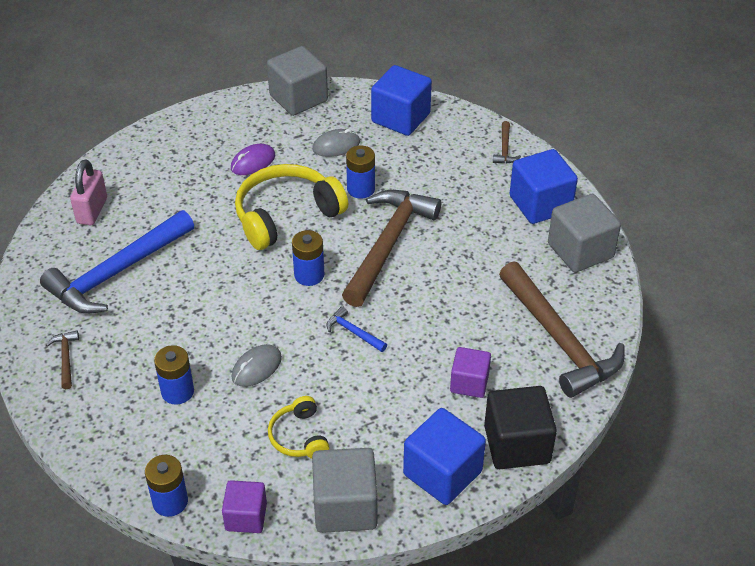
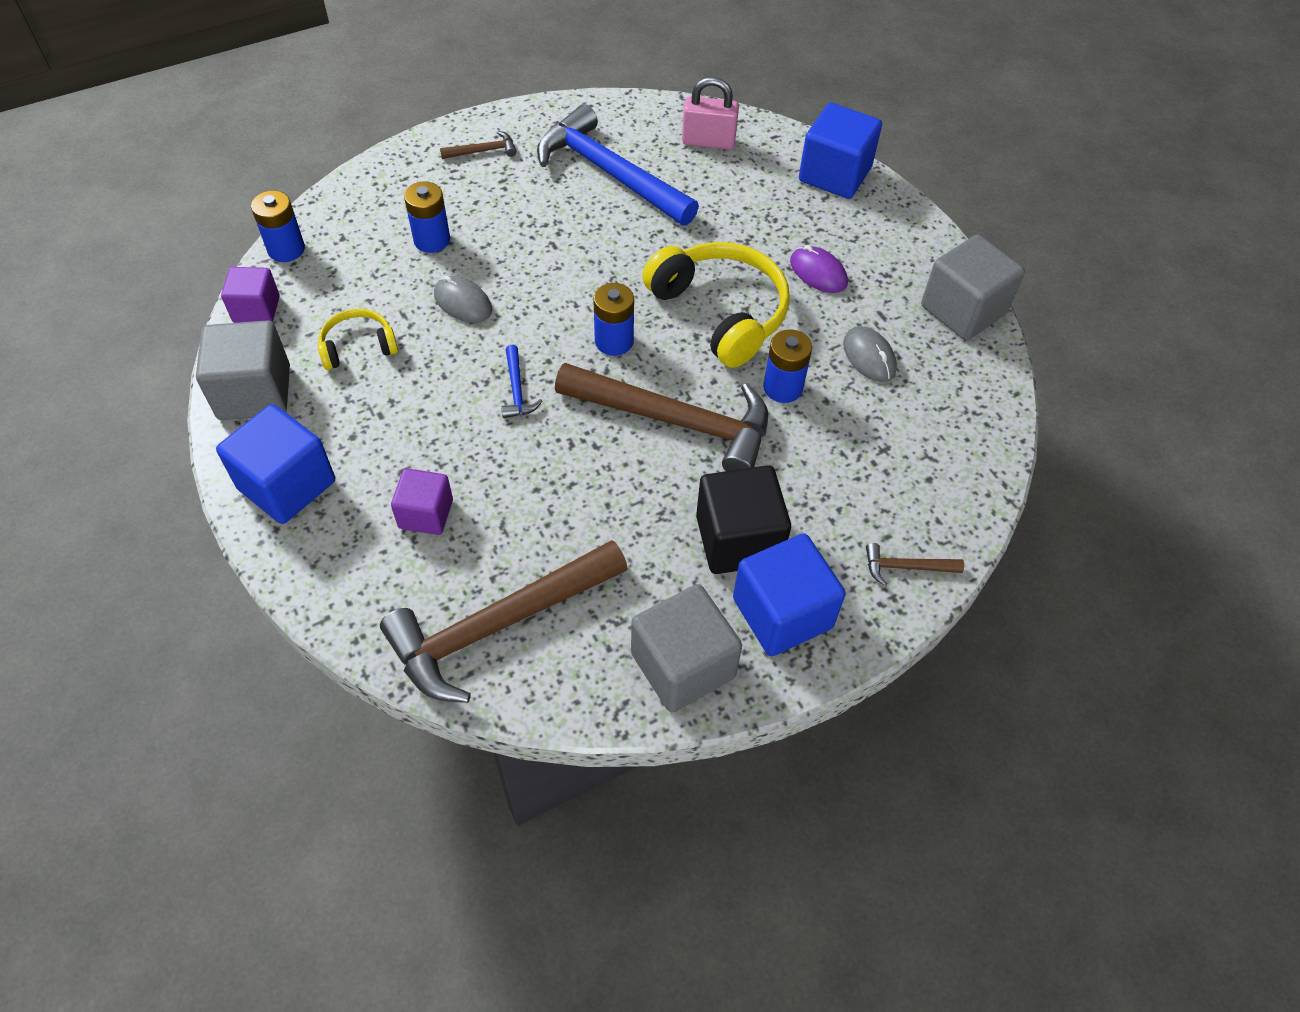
camera: 85 degrees right, 10 degrees up
(353, 332) = (517, 390): blue hammer -> blue hammer turned 135 degrees clockwise
(400, 118) = (949, 430): blue cube -> blue cube (834, 174)
(517, 444) = (319, 566): black cube -> black cube (738, 539)

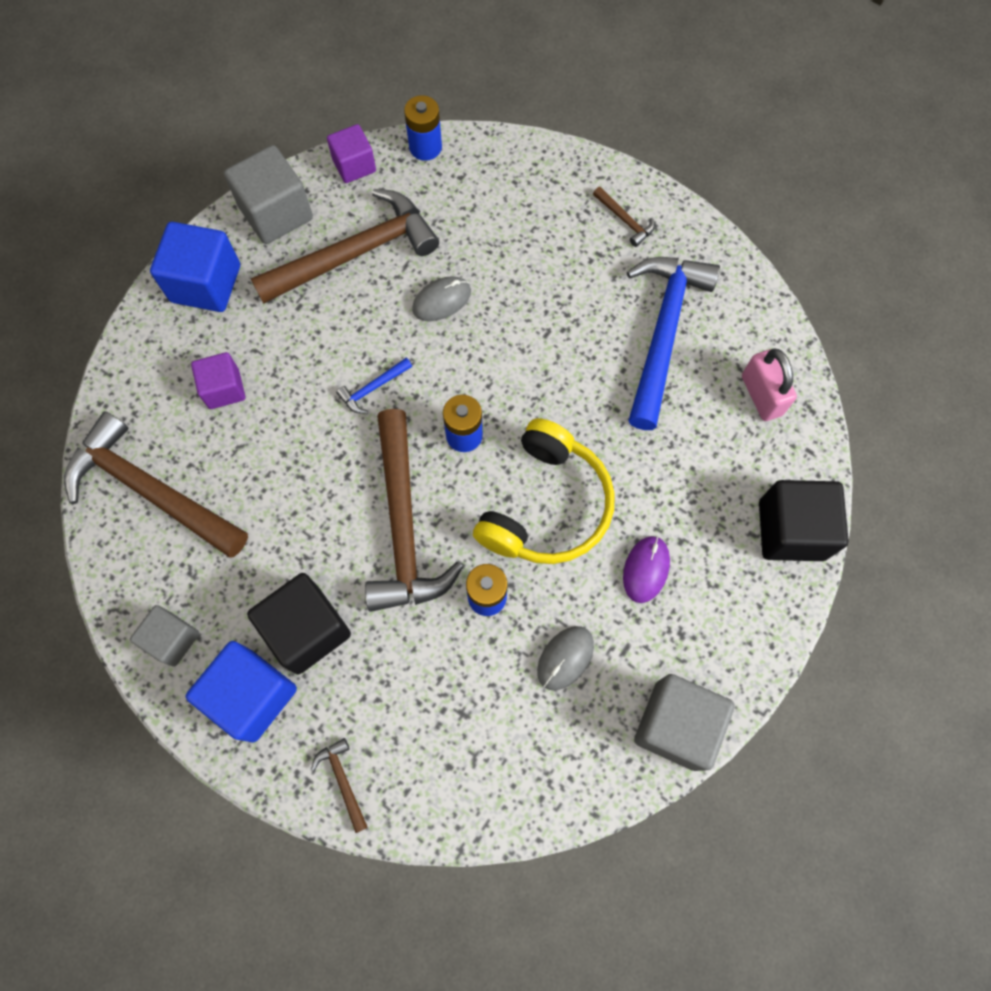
camera: 65 degrees right, 15 degrees up
(358, 346) = (355, 253): yellow headphones -> brown hammer
(432, 240) = (496, 240): blue battery -> none
(463, 302) = (441, 300): grey mouse -> grey mouse turned 45 degrees clockwise
(683, 665) = (172, 639): grey cube -> grey cube, size x0.62
(834, 174) = (791, 530): blue cube -> black cube

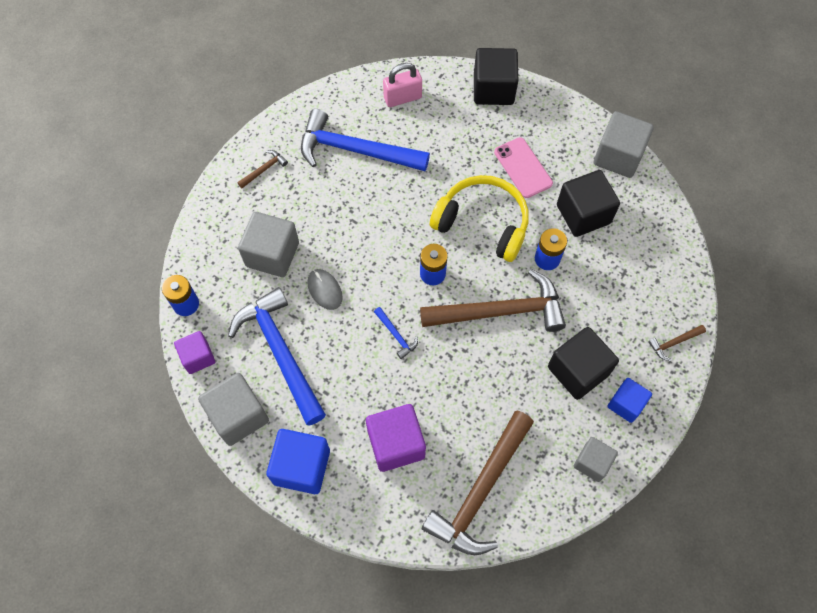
camera: 90 degrees left, 5 degrees down
(224, 389) = (396, 444): purple cube -> purple cube, size x1.61
(252, 695) = (626, 404): blue cube -> blue cube, size x0.62
(355, 253) = (280, 352): brown hammer -> blue hammer
(494, 237) = (272, 254): none -> grey cube
(565, 658) = (583, 214): grey mouse -> black cube
(646, 569) = (523, 168): purple mouse -> pink phone

